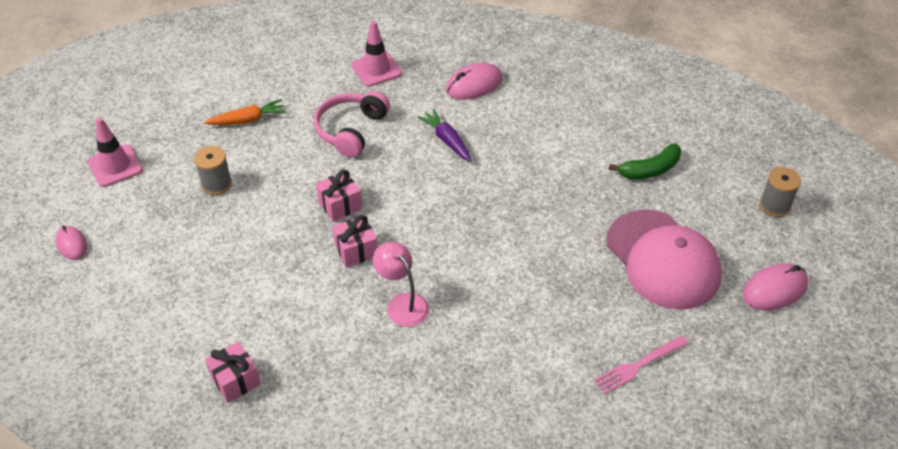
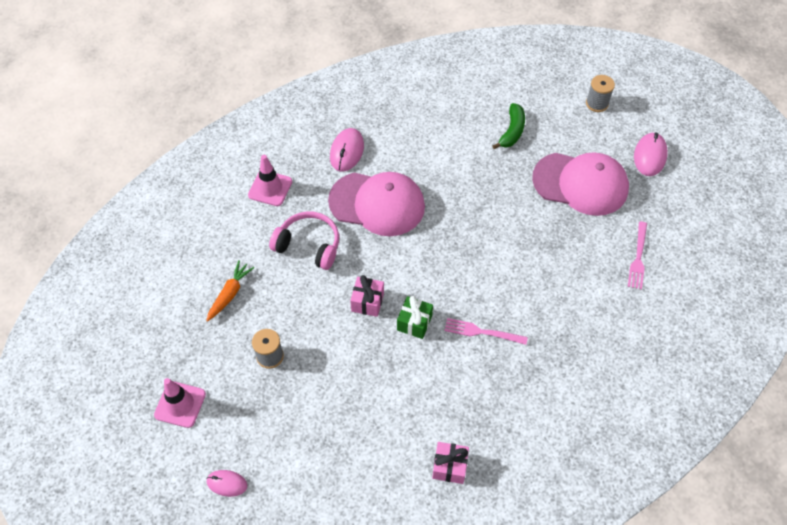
camera: 45 degrees left, 10 degrees up
(351, 130) = (309, 245): pink headphones -> pink headphones turned 135 degrees clockwise
(356, 250) = (414, 323): pink gift -> green gift
(402, 303) = (481, 332): pink lamp -> pink fork
(447, 140) = (377, 204): purple carrot -> pink cap

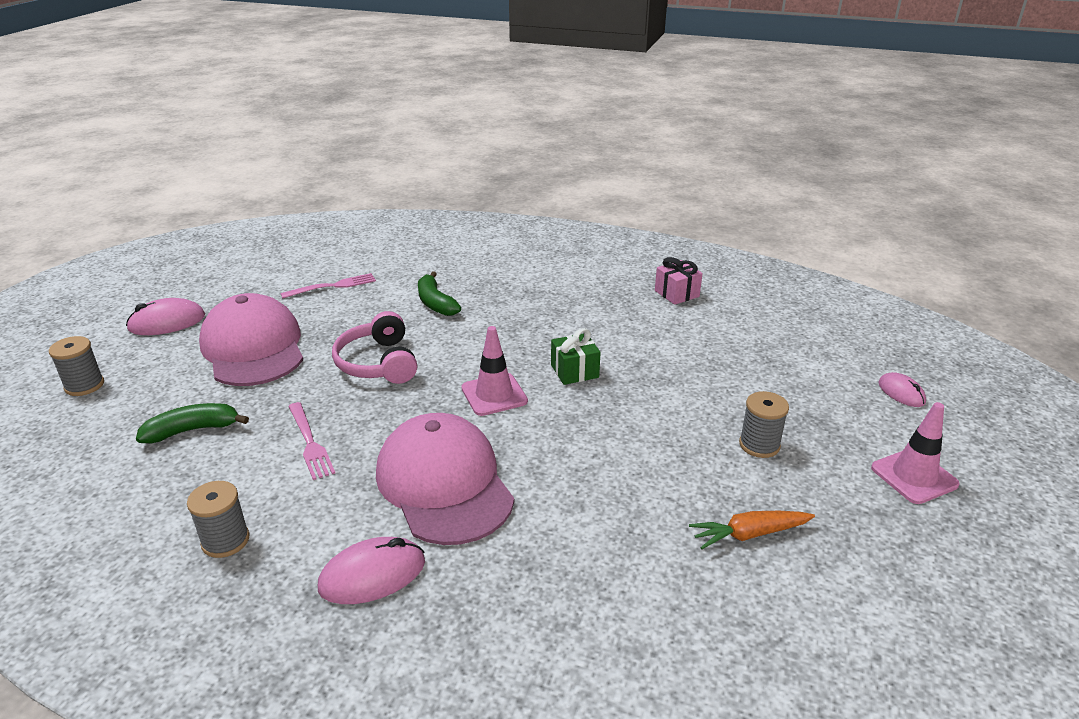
camera: 130 degrees left, 25 degrees down
(270, 188) = (540, 621): pink traffic cone -> pink traffic cone (494, 395)
(309, 245) = (584, 507): pink headphones -> pink headphones (378, 363)
(367, 302) = (595, 413): pink gift -> none
(414, 116) = (225, 541): none -> grey spool
(481, 332) = (529, 330): pink fork -> pink fork (310, 443)
(564, 303) = (435, 303): none -> green banana

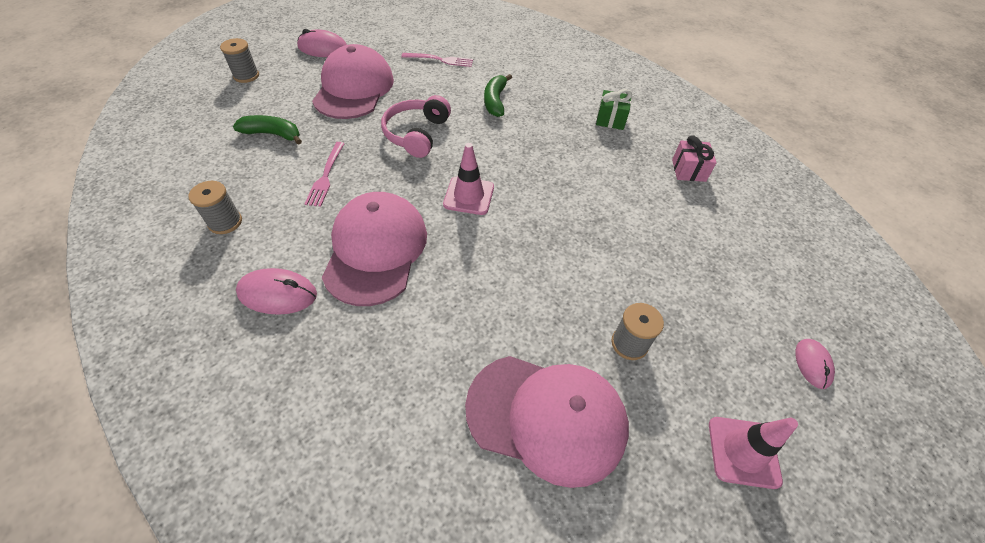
camera: 30 degrees right, 20 degrees up
(574, 371) = (543, 204): green gift -> green gift (610, 119)
(749, 534) = (547, 417): orange carrot -> pink cap

